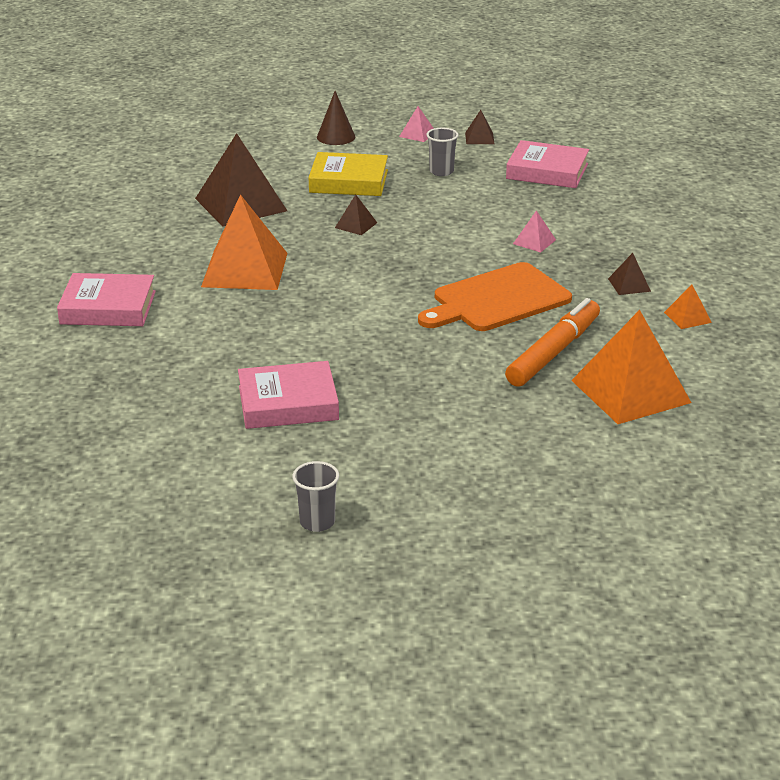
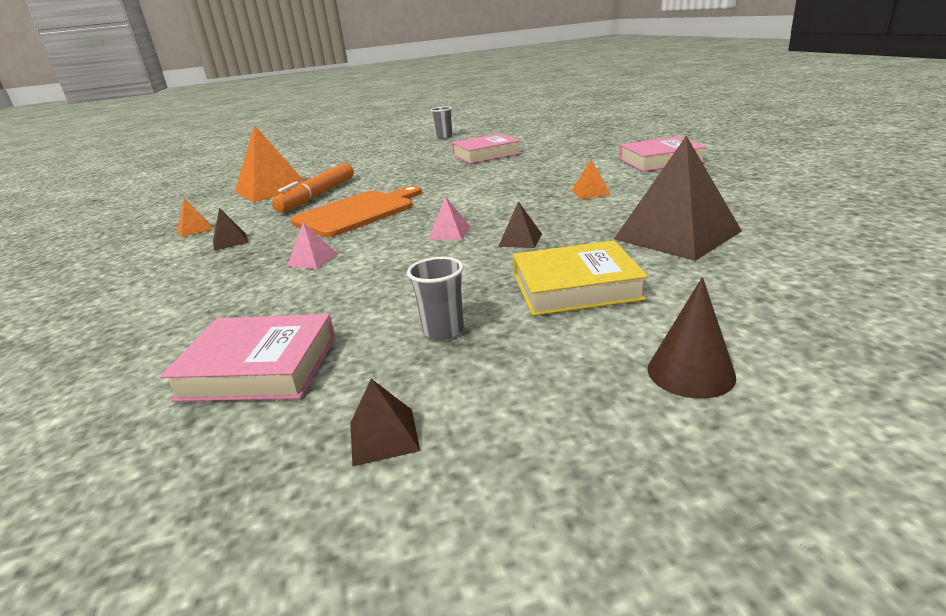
camera: 170 degrees right, 5 degrees down
(244, 269) = (590, 192): orange pyramid -> orange pyramid, size x0.44
(417, 134) = (527, 419): pink pyramid -> pink pyramid (449, 233)

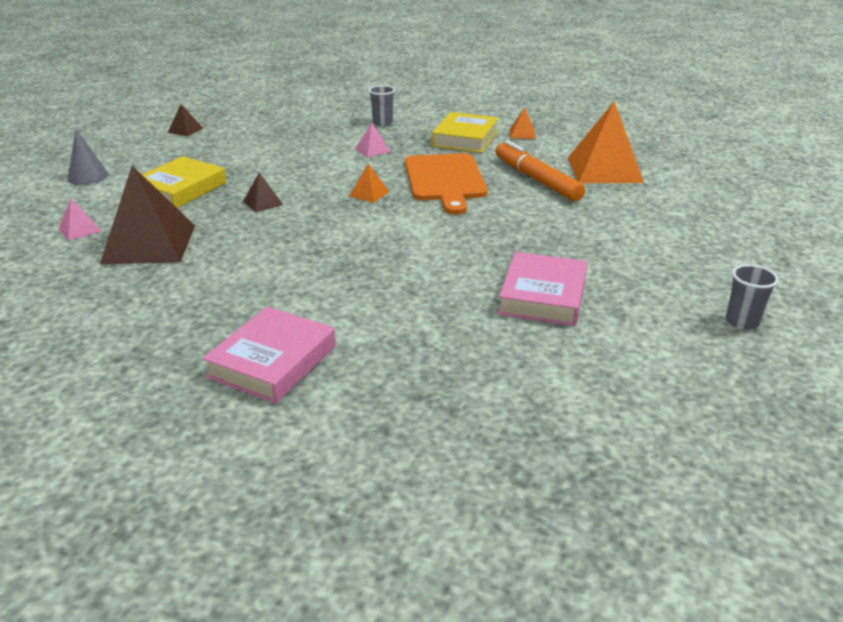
camera: 125 degrees right, 5 degrees up
(230, 241) = (465, 138): brown pyramid -> yellow book
(259, 367) = (273, 123): pink book -> none
(443, 330) = (219, 153): grey cup -> grey cup (382, 123)
(449, 233) = (326, 191): pink pyramid -> pink pyramid (79, 229)
(590, 192) = (281, 268): orange pyramid -> orange pyramid (369, 194)
(690, 372) = (88, 177): brown cone -> grey cone

